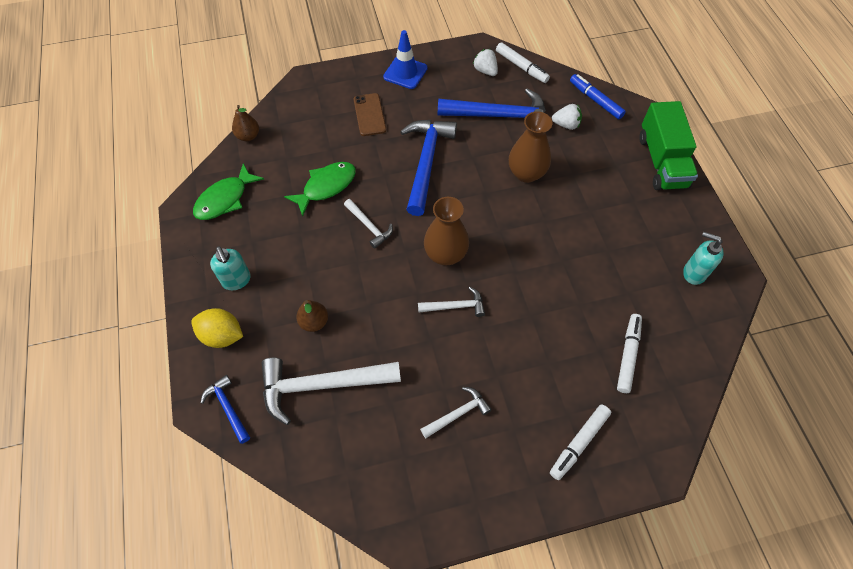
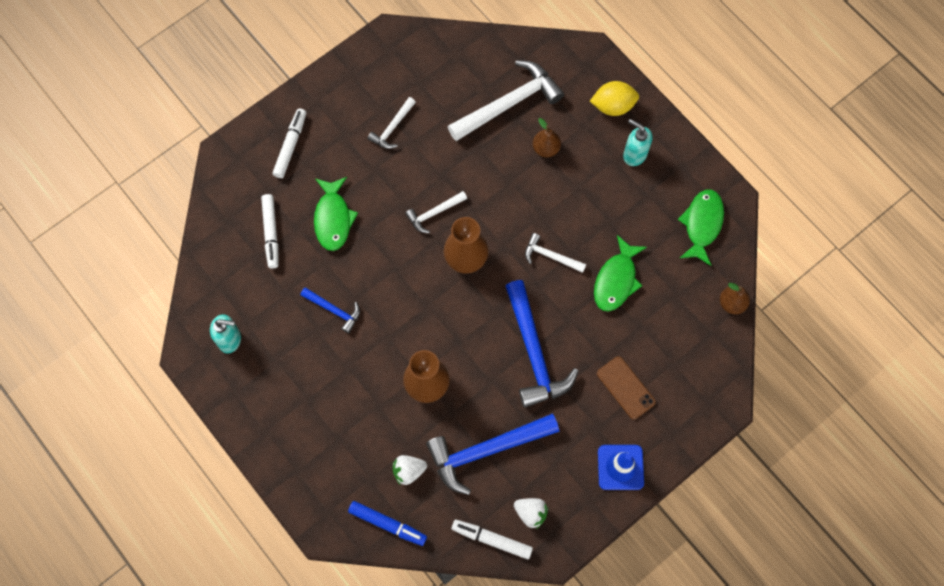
camera: 155 degrees right, 10 degrees up
(228, 408) = (570, 58): blue hammer -> blue hammer (334, 310)
(558, 343) = (333, 218): none -> green fish
(662, 161) = (290, 465): green truck -> none

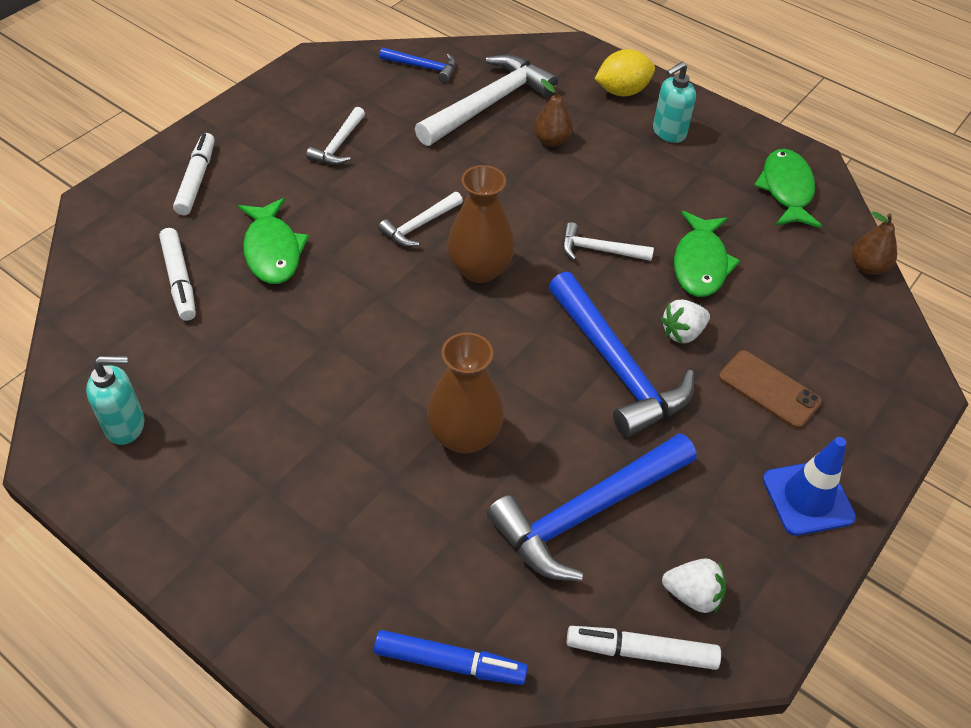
camera: 15 degrees left, 20 degrees down
(334, 310) = (293, 360): blue hammer -> blue hammer (423, 67)
(408, 471) = (466, 568): white strawberry -> white strawberry (682, 333)
(634, 154) = (668, 133): turquoise soap dispenser -> turquoise soap dispenser turned 60 degrees counterclockwise

